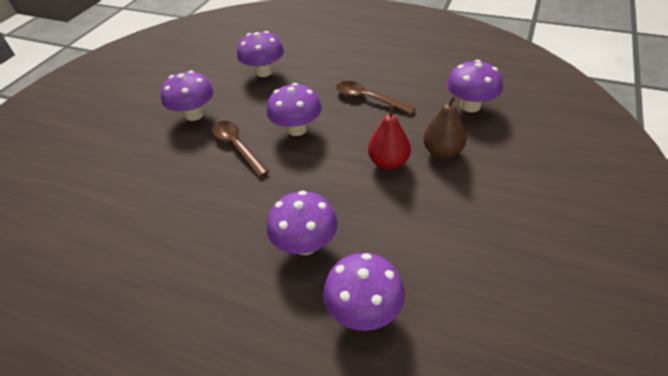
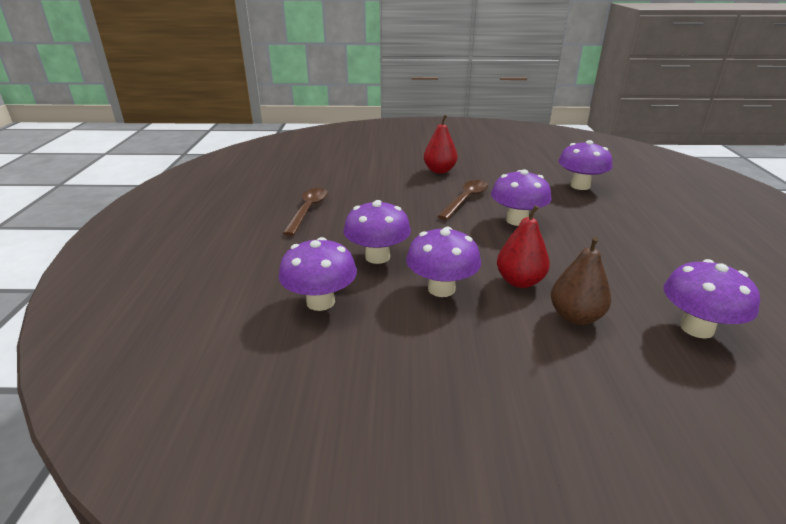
camera: 65 degrees right, 15 degrees down
(159, 144) = (439, 171): none -> red pear
(194, 114) = (486, 173): purple mushroom -> purple mushroom (441, 289)
(368, 99) = (611, 249): brown spoon -> brown spoon (308, 210)

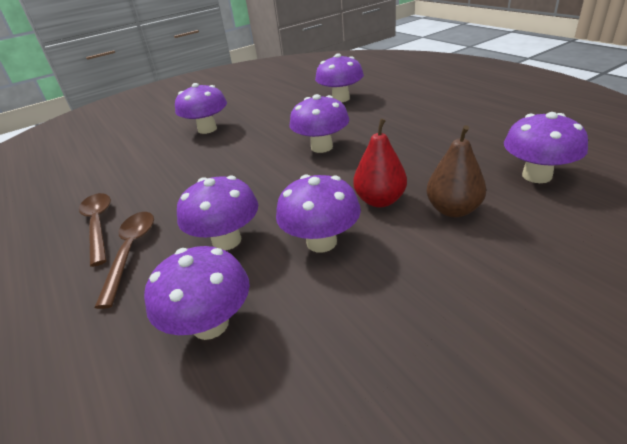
camera: 30 degrees left, 5 degrees up
(439, 171) = (207, 129): red pear -> purple mushroom
(466, 200) = (258, 146): brown spoon -> brown spoon (131, 252)

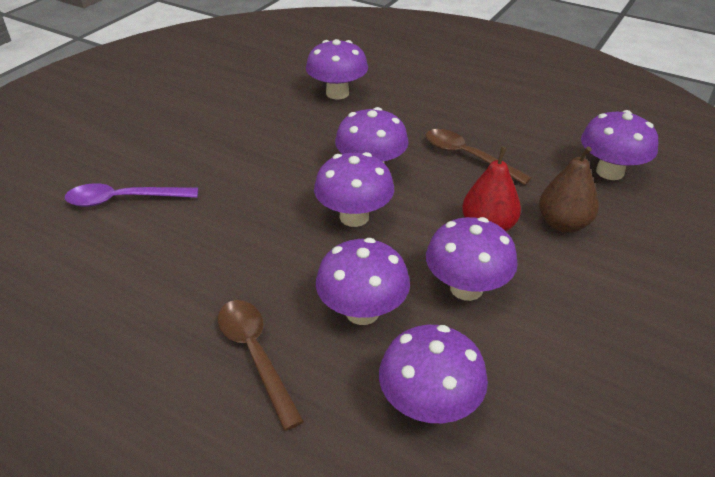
camera: 30 degrees left, 5 degrees up
(98, 225) = (171, 333): brown spoon -> brown spoon (468, 157)
(151, 145) = (124, 200): none -> purple spoon
(207, 129) = (189, 162): purple mushroom -> purple mushroom (354, 217)

